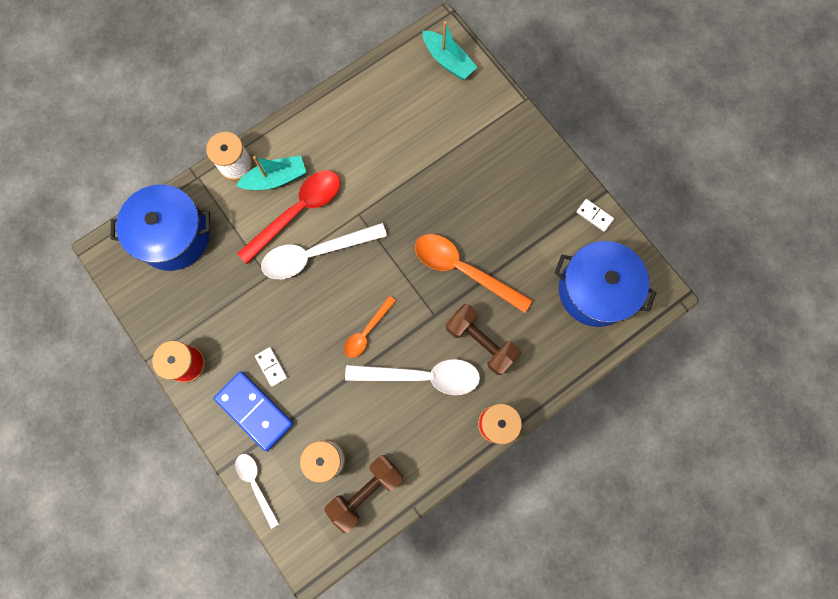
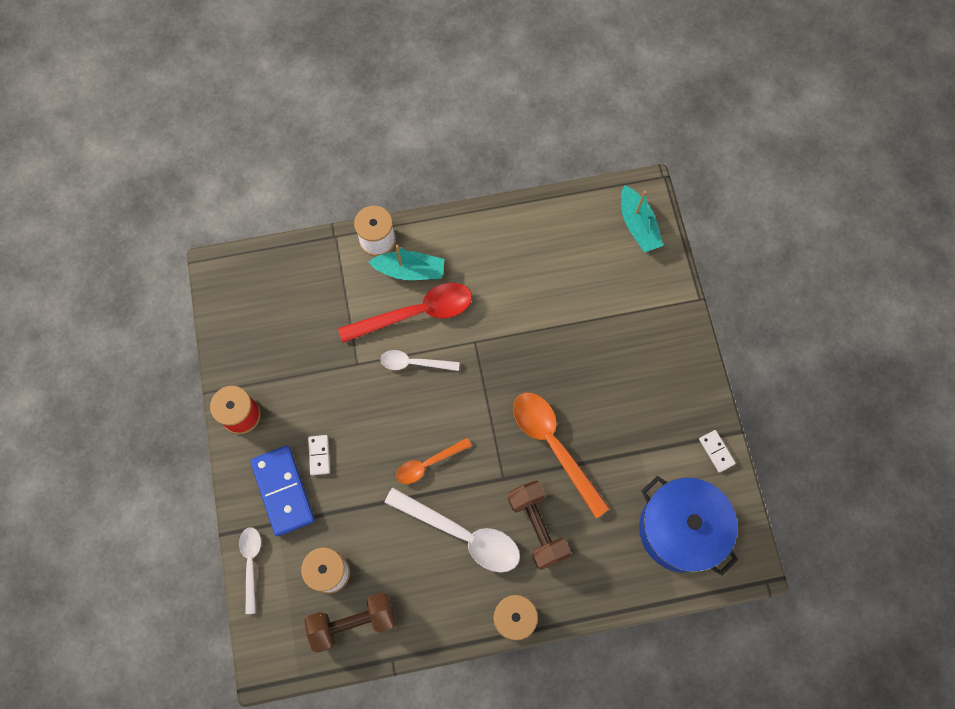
camera: 25 degrees right, 5 degrees down
(174, 236) = (286, 284): blue pot -> none
(316, 254) = (414, 363): white spoon -> white spoon, size x0.57

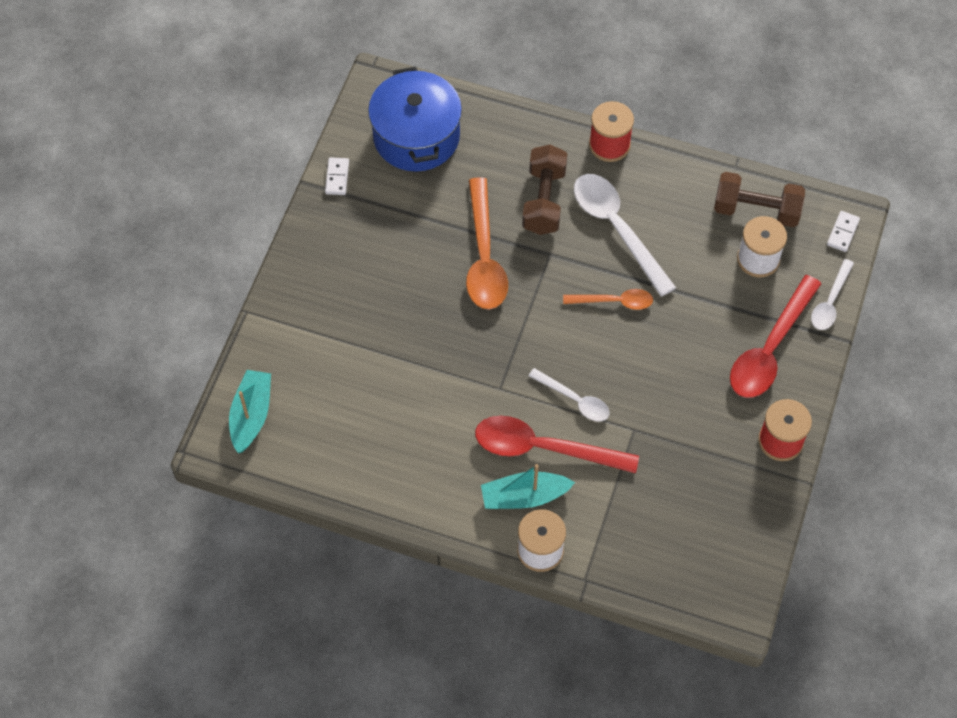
camera: 150 degrees left, 10 degrees down
(283, 491) = (770, 348): blue domino -> red spoon
(319, 455) = (718, 362): white domino -> white domino (843, 232)
(410, 271) = (524, 496): turquoise boat -> turquoise boat turned 45 degrees counterclockwise

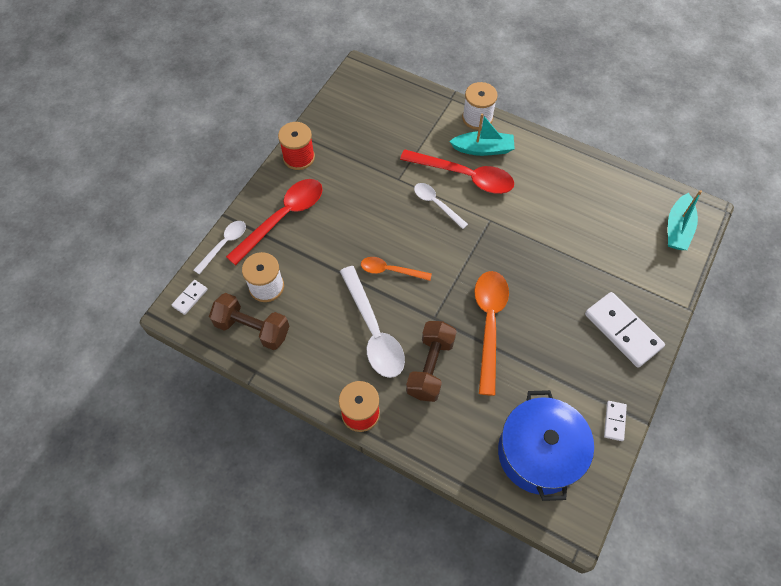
camera: 170 degrees left, 0 degrees up
(326, 273) = (623, 330): none -> white domino

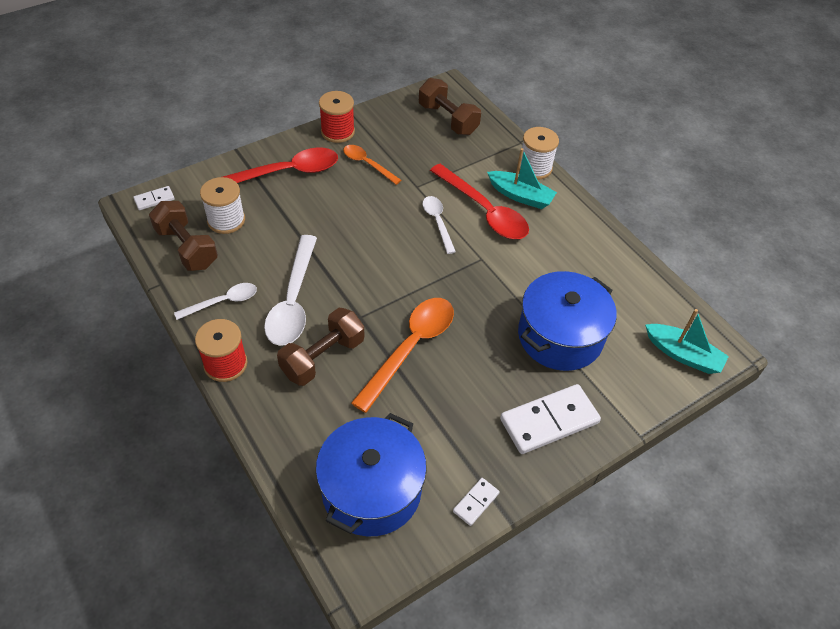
camera: 25 degrees right, 10 degrees down
(224, 244) = (217, 171): white spoon -> white spoon (223, 302)
(380, 103) = (448, 119): none -> brown dumbbell
(390, 270) = (349, 258): orange spoon -> orange spoon (367, 164)
(587, 257) = (560, 336): none -> blue pot
(623, 330) = (549, 421): white domino -> white domino turned 75 degrees clockwise
(677, 228) = (683, 354): turquoise boat -> turquoise boat turned 105 degrees counterclockwise

